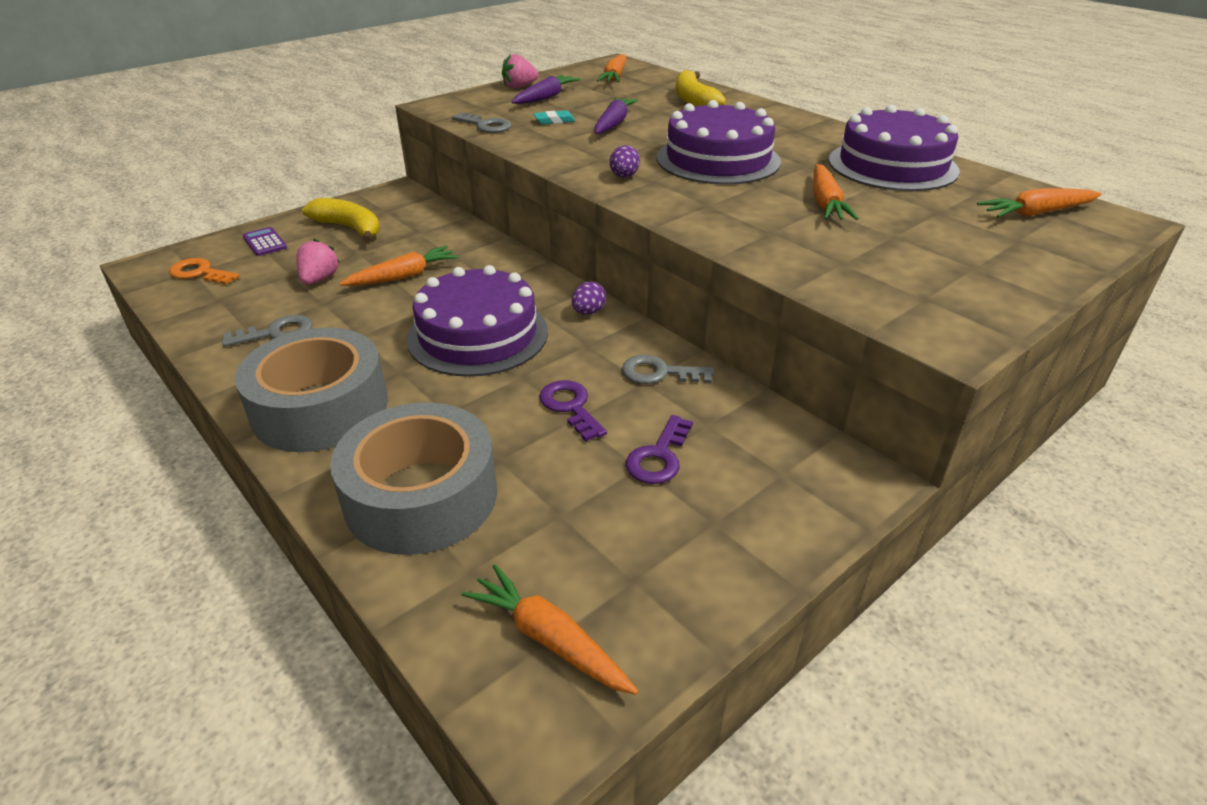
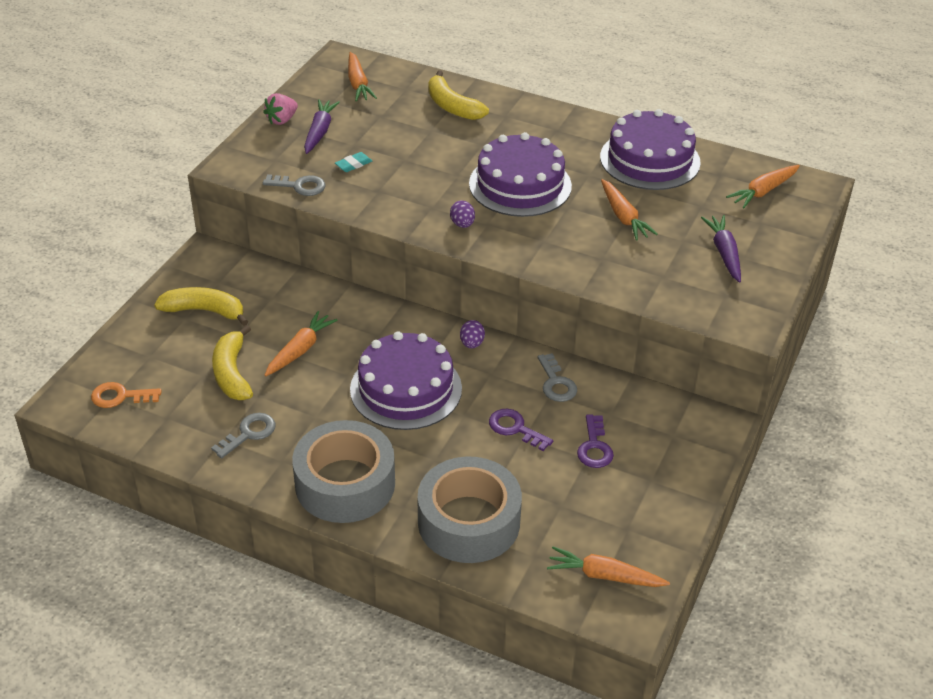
camera: 25 degrees left, 5 degrees up
(264, 242) = (143, 348): purple calculator -> none
(319, 279) = (232, 373): pink strawberry -> yellow banana
(613, 124) = (407, 157): purple carrot -> purple carrot (724, 253)
(659, 373) = (556, 383): grey key -> grey key turned 90 degrees counterclockwise

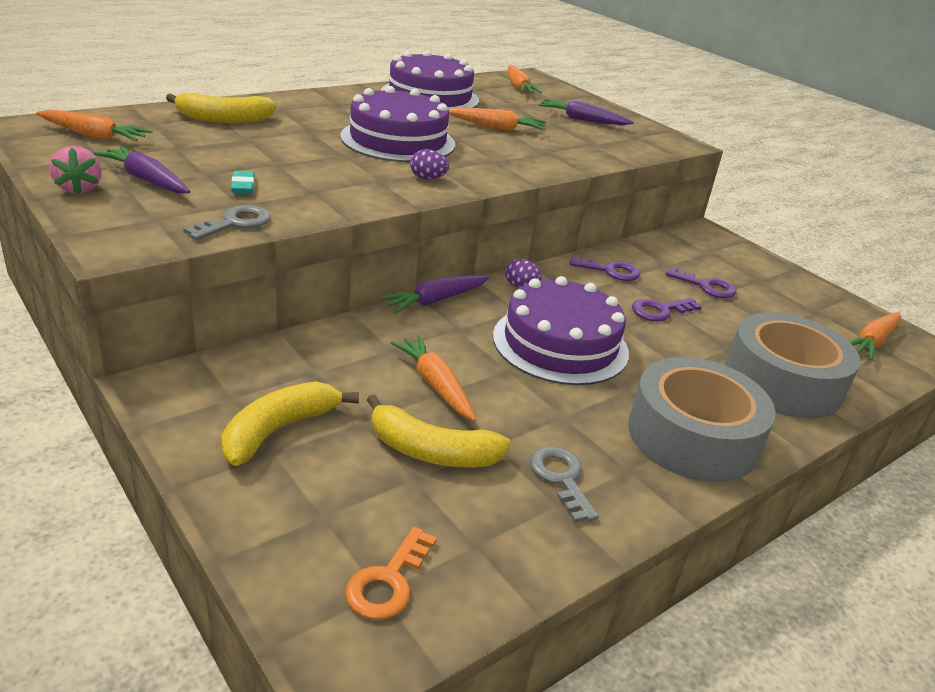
camera: 65 degrees left, 10 degrees down
(404, 312) = (435, 300): none -> purple carrot
(556, 383) = (610, 271): grey key -> purple key

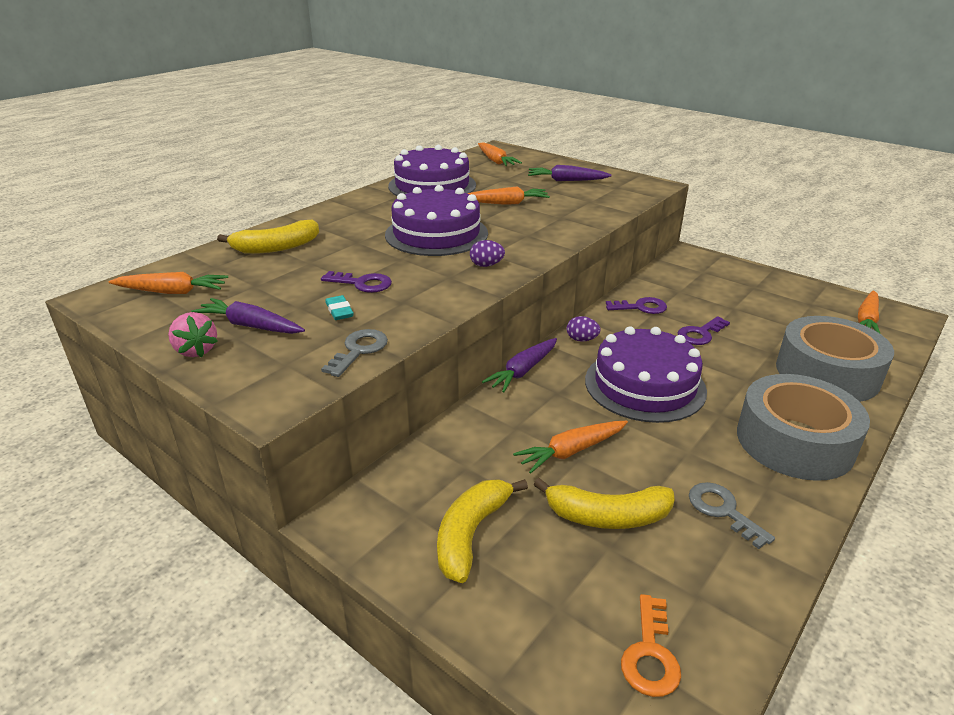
camera: 10 degrees left, 0 degrees up
(435, 385) = (571, 451): orange carrot -> orange carrot turned 75 degrees counterclockwise
(706, 286) = (720, 303): purple key -> purple key (362, 283)

